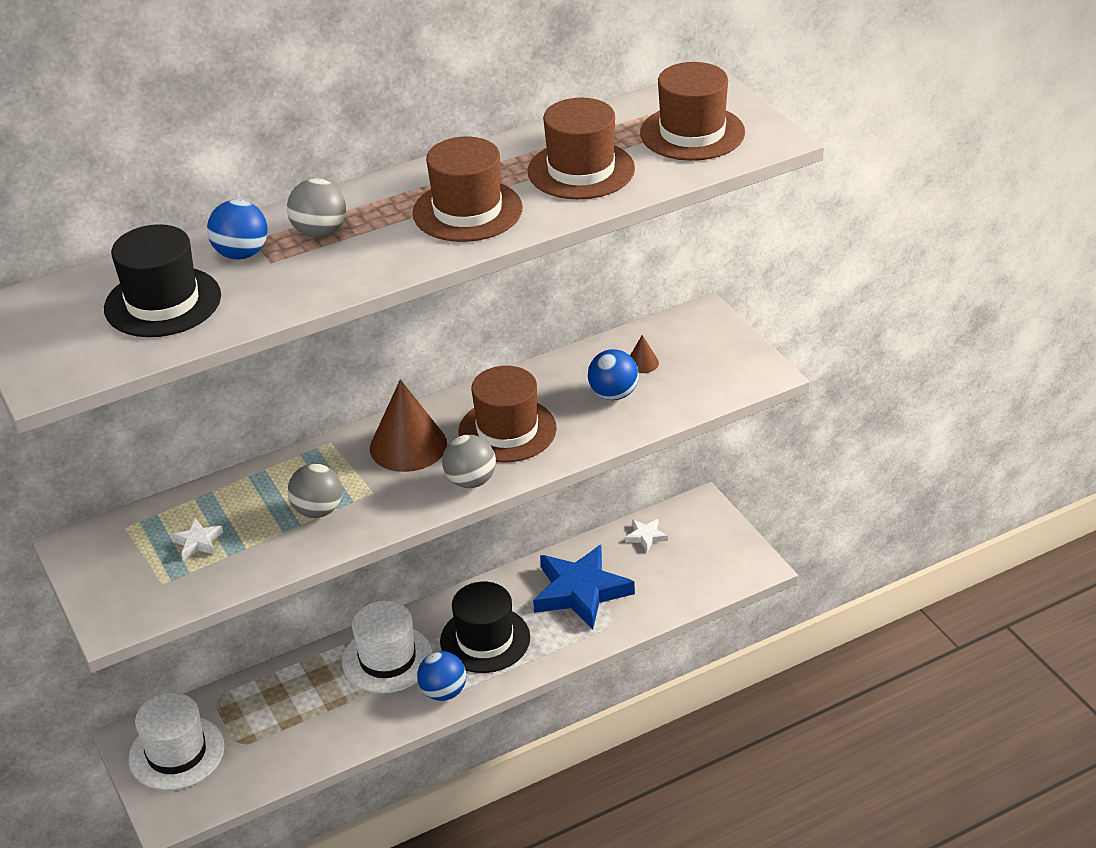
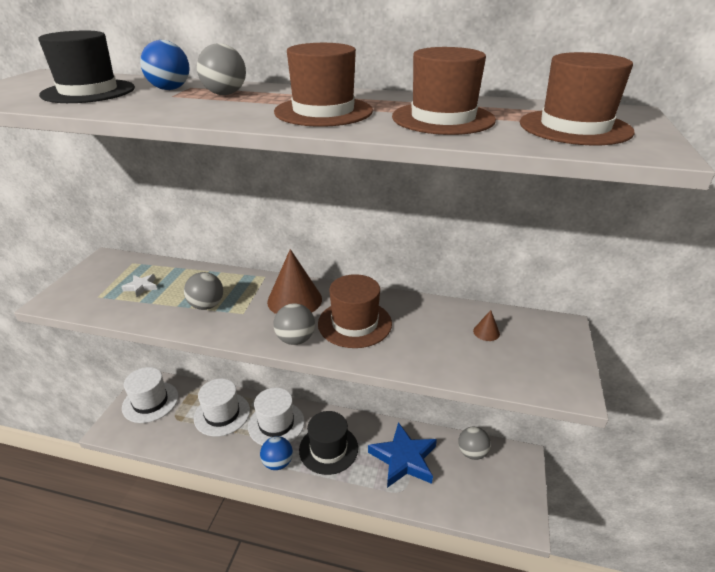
camera: 40 degrees right, 5 degrees down
(301, 697) = (222, 414): none -> white hat
(613, 394) = (444, 340): blue ball -> none
(646, 536) = (472, 452): white star -> grey ball

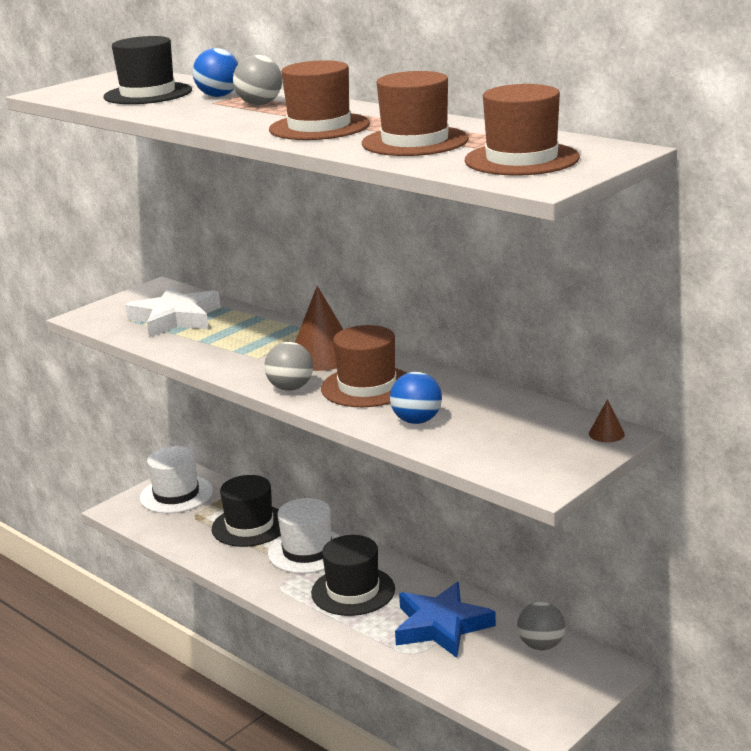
camera: 30 degrees right, 10 degrees down
(141, 287) = (175, 318): white star -> white star, size x2.34
(207, 306) = (227, 345): grey ball -> none
(222, 414) = (250, 526): white hat -> black hat
(277, 463) = (282, 587): blue ball -> blue ball (417, 421)
(486, 332) = (510, 421): brown cone -> brown cone (606, 434)

